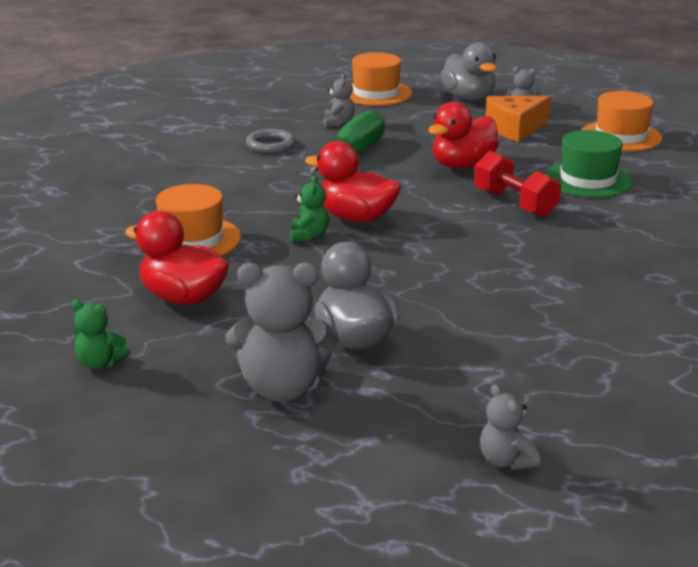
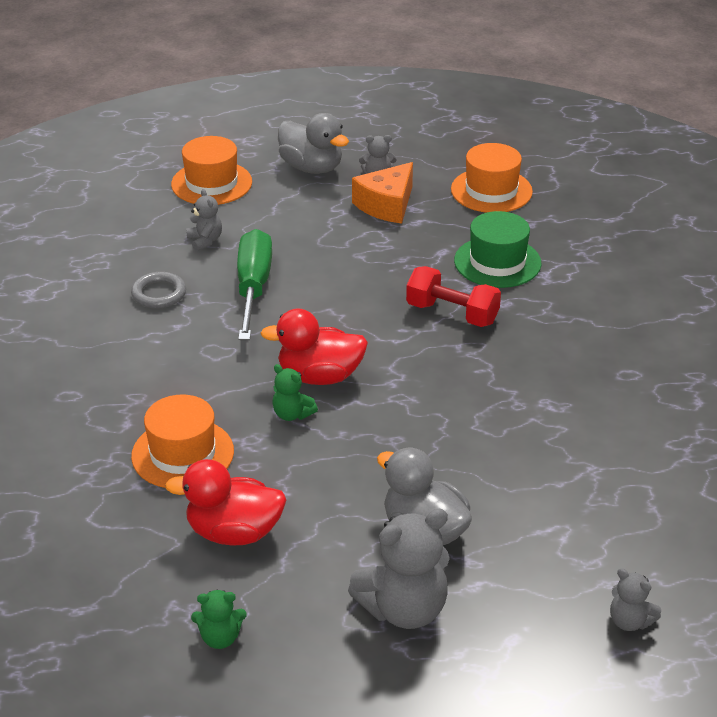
camera: 25 degrees left, 10 degrees up
(309, 236) = (292, 414): green teddy bear -> green teddy bear turned 150 degrees clockwise
(462, 165) = (371, 273): red duck -> none

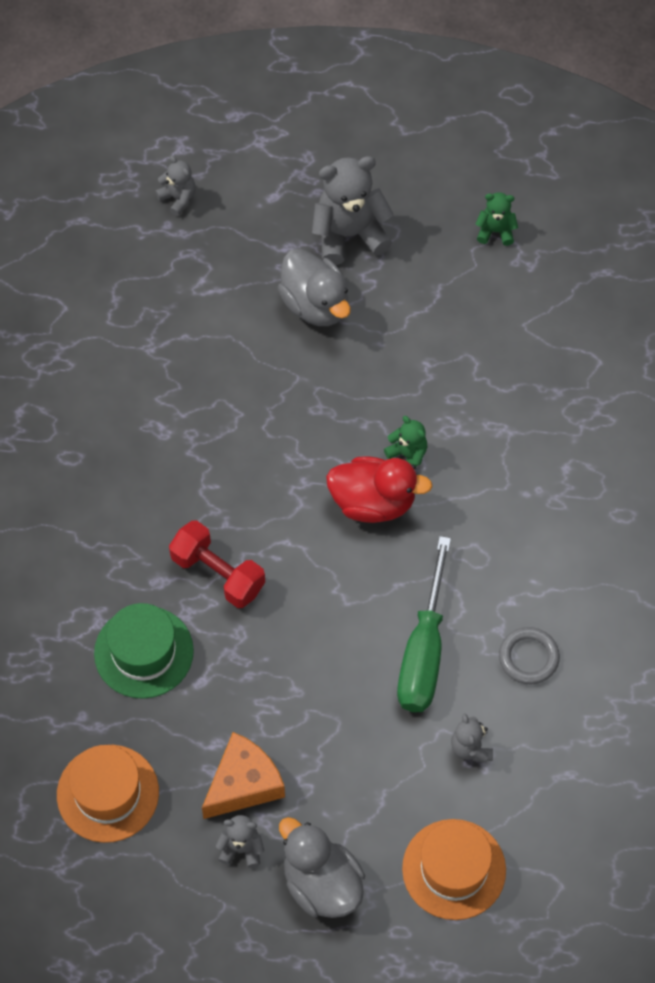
camera: 170 degrees left, 25 degrees up
(182, 454) = (514, 422): orange hat -> none
(234, 532) = (476, 327): red duck -> none

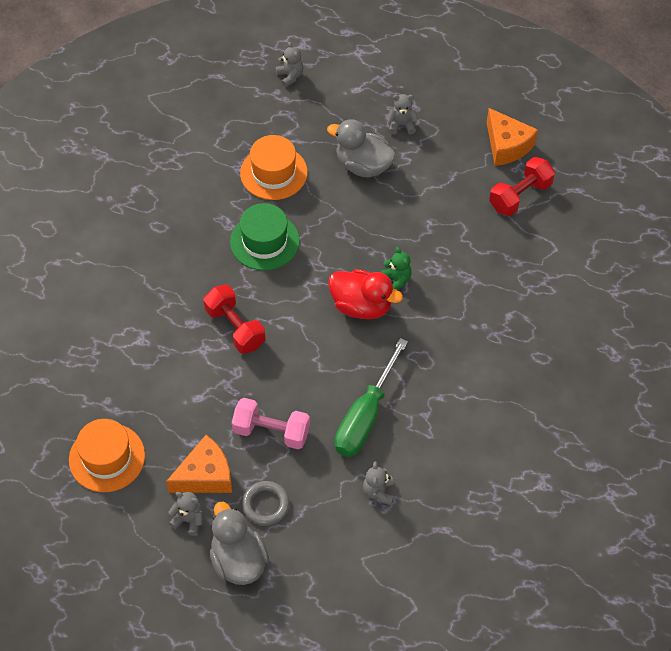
camera: 15 degrees right, 5 degrees down
(143, 652) = (165, 368): green hat -> green hat (264, 241)
(310, 702) = (271, 431): none -> pink dumbbell
(315, 304) = (363, 165): grey duck -> grey duck turned 135 degrees clockwise
(349, 234) = (401, 125): grey teddy bear -> grey teddy bear, size x0.51
(454, 869) = (338, 575): orange hat -> orange hat (273, 173)
(495, 231) = (506, 145): green teddy bear -> orange cheese
(528, 657) = (441, 439): grey ring -> grey ring (265, 504)
(533, 298) = (520, 196): none -> red dumbbell

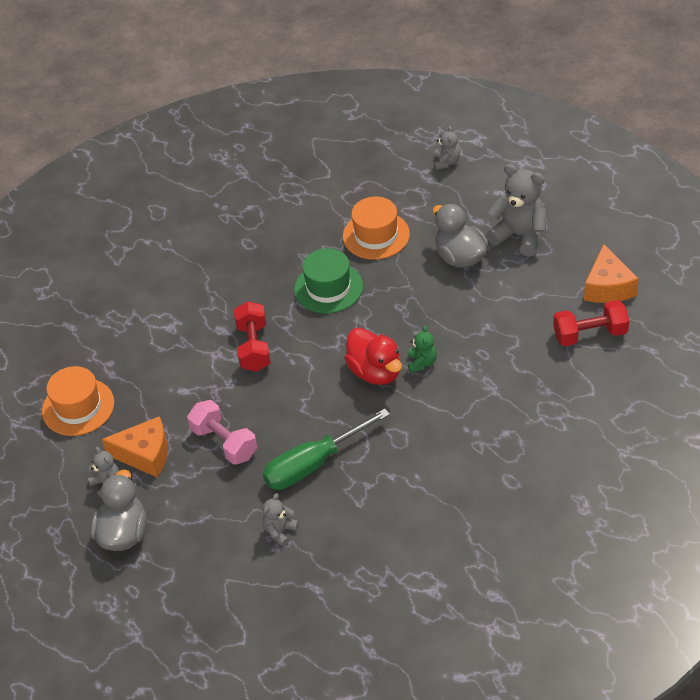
camera: 35 degrees right, 10 degrees down
(265, 504) = (177, 499): grey ring -> none
(401, 125) = (519, 236): grey teddy bear -> grey teddy bear, size x1.95

